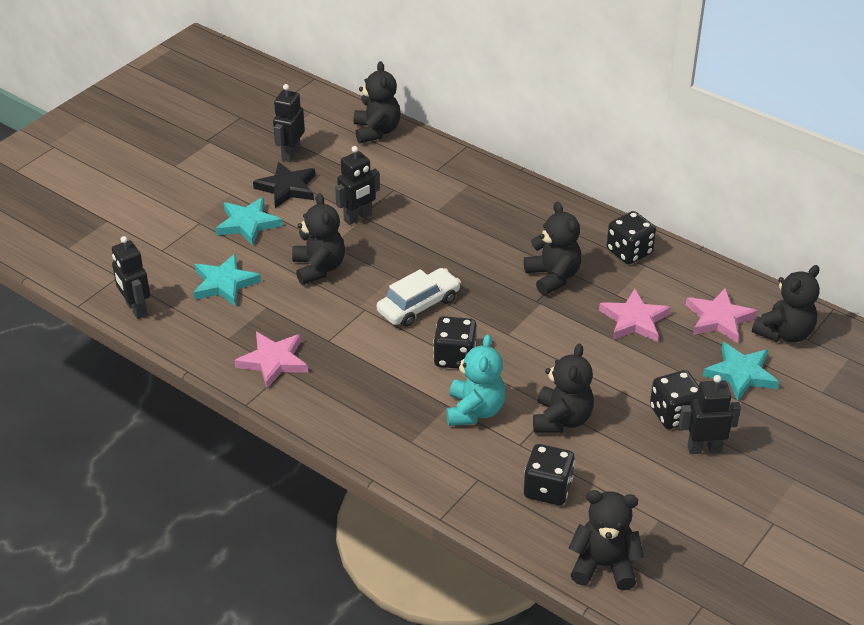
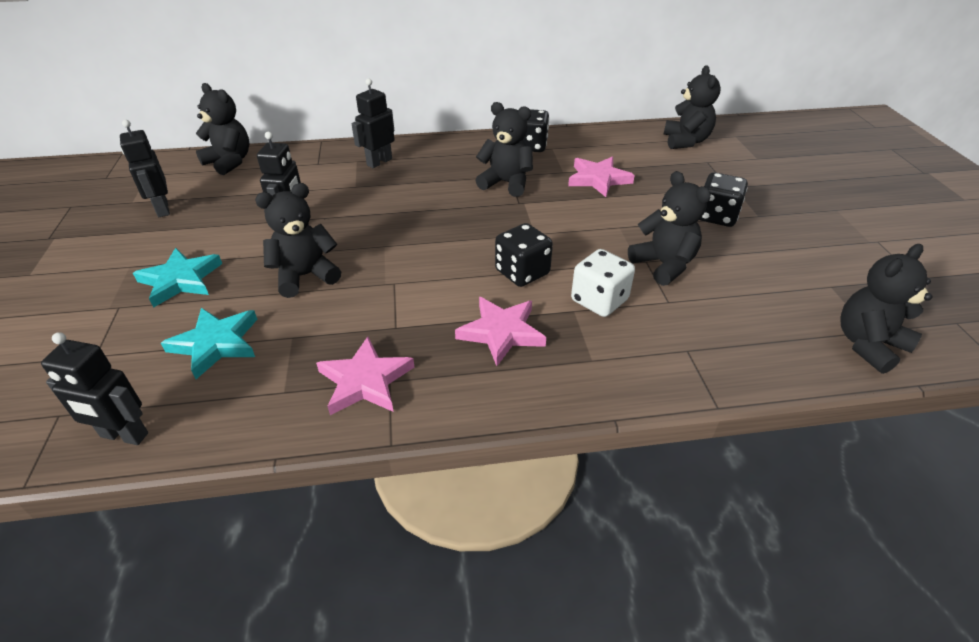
camera: 45 degrees left, 0 degrees up
(287, 188) = (190, 234): black star -> none
(319, 268) = (305, 276): black teddy bear -> black teddy bear turned 60 degrees counterclockwise
(419, 305) = (437, 254): white car -> none
(474, 411) = (599, 300): turquoise teddy bear -> white dice
(547, 489) = (740, 319): black dice -> none
(704, 448) = (767, 225): black robot -> black robot (379, 162)
(719, 319) = (641, 153): pink star -> pink star (501, 332)
(741, 374) = (705, 173): turquoise star -> none

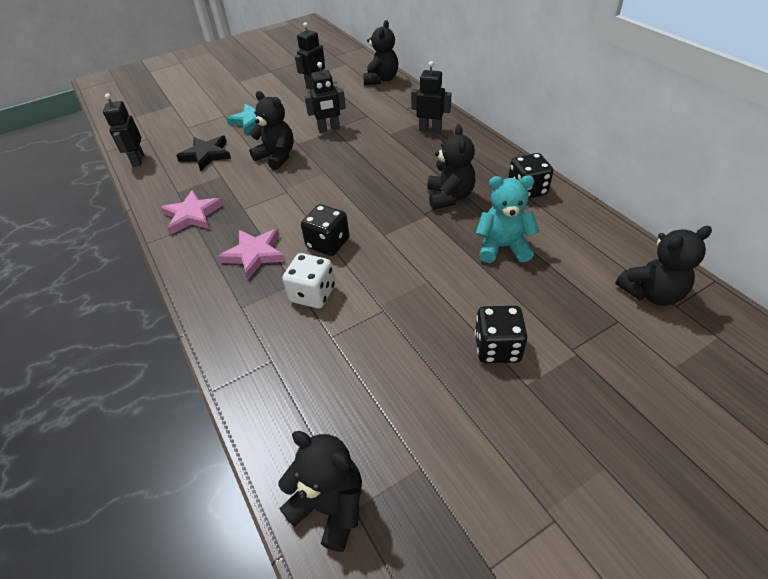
camera: 70 degrees right, 5 degrees up
(216, 344) = (206, 155): turquoise star -> black star
(598, 179) = (502, 247): pink star -> turquoise teddy bear
(664, 265) = (383, 323): black teddy bear -> none

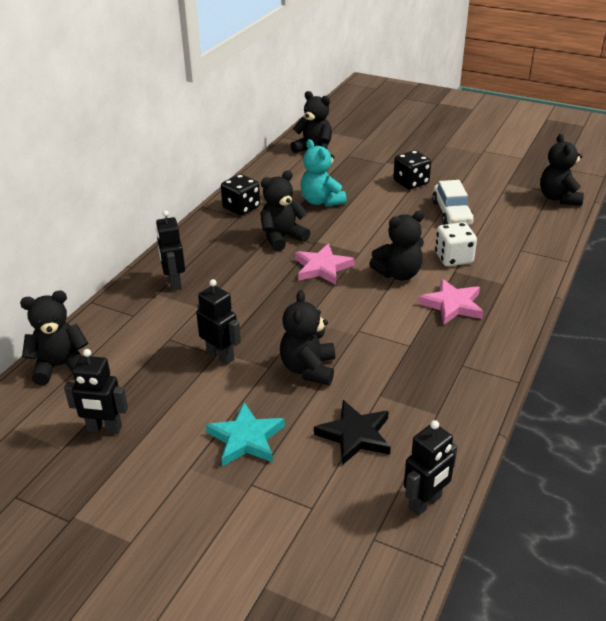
camera: 125 degrees left, 10 degrees down
(192, 215) = (454, 374): pink star -> pink star (322, 267)
(328, 243) = (398, 274): black dice -> black teddy bear
(393, 344) = (451, 213): none -> white car

